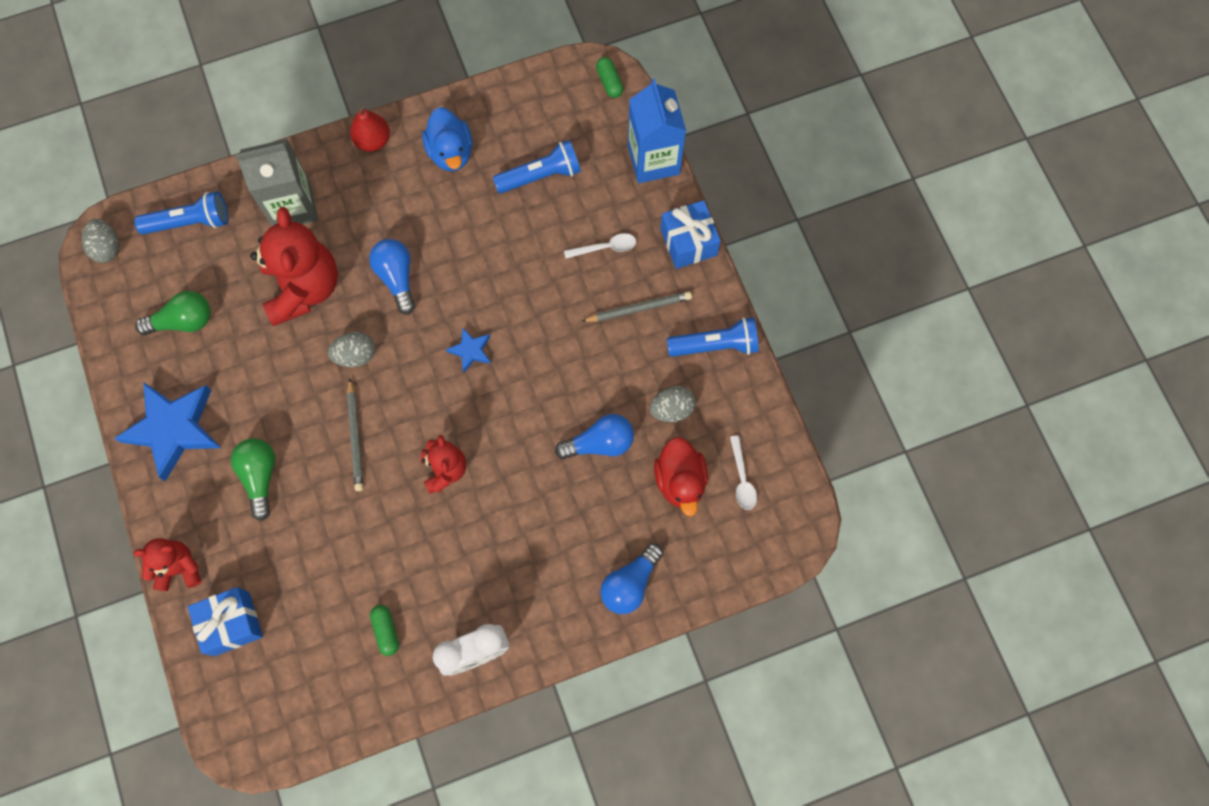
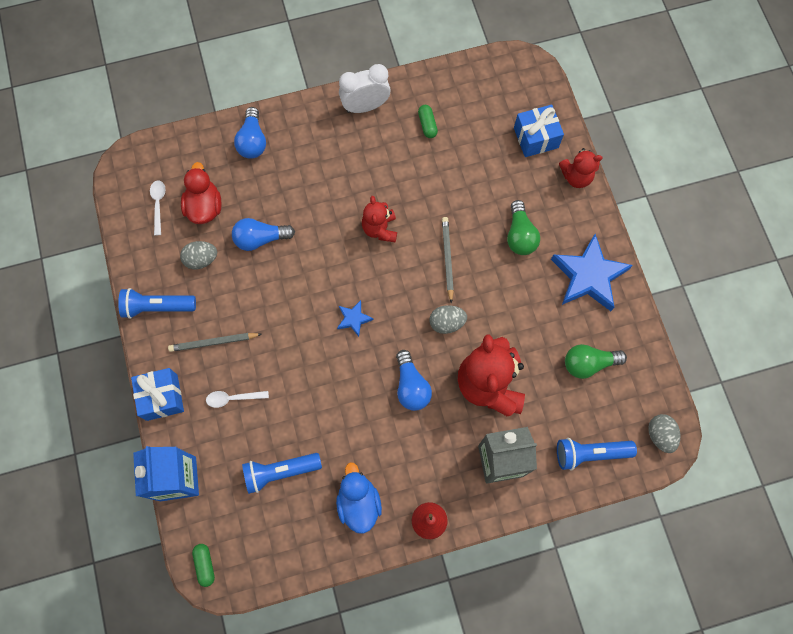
camera: 175 degrees left, 0 degrees up
(630, 583) = (253, 141): blue light bulb -> blue light bulb turned 135 degrees clockwise

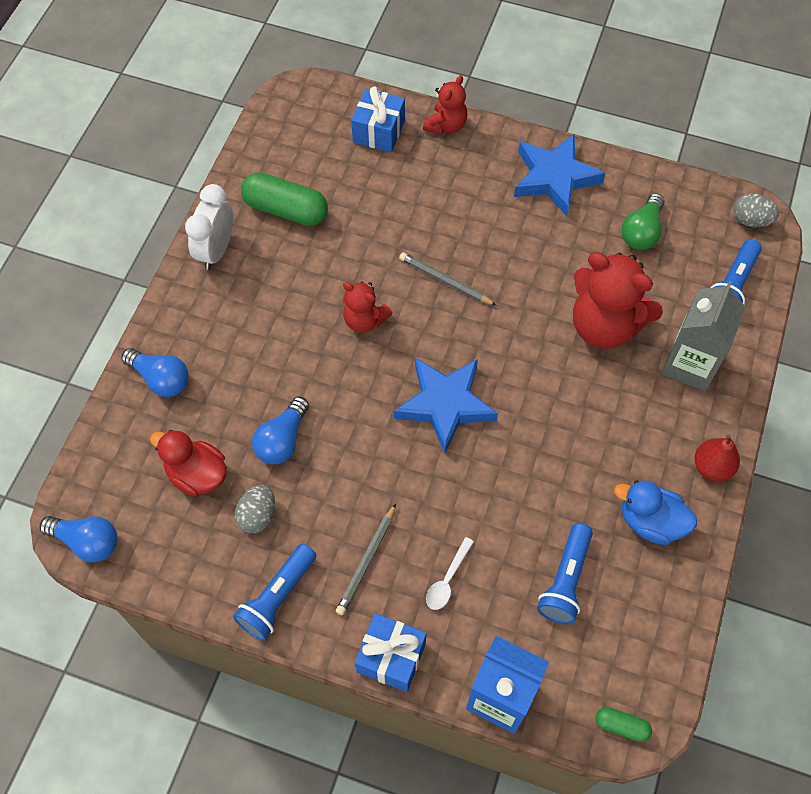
camera: 55 degrees left, 10 degrees down
(158, 204) = (152, 522): white spoon -> none
(354, 319) = (445, 404): blue star -> blue star, size x2.16
(411, 386) = (557, 396): blue light bulb -> blue light bulb (87, 541)
(427, 125) = (286, 210): green capsule -> green capsule, size x2.01
(447, 323) = (513, 323): grey egg -> none
(520, 235) = (469, 206): green light bulb -> none

